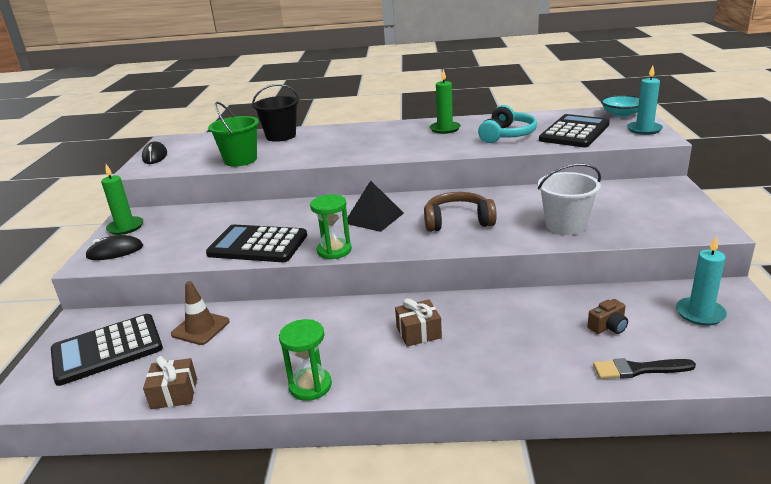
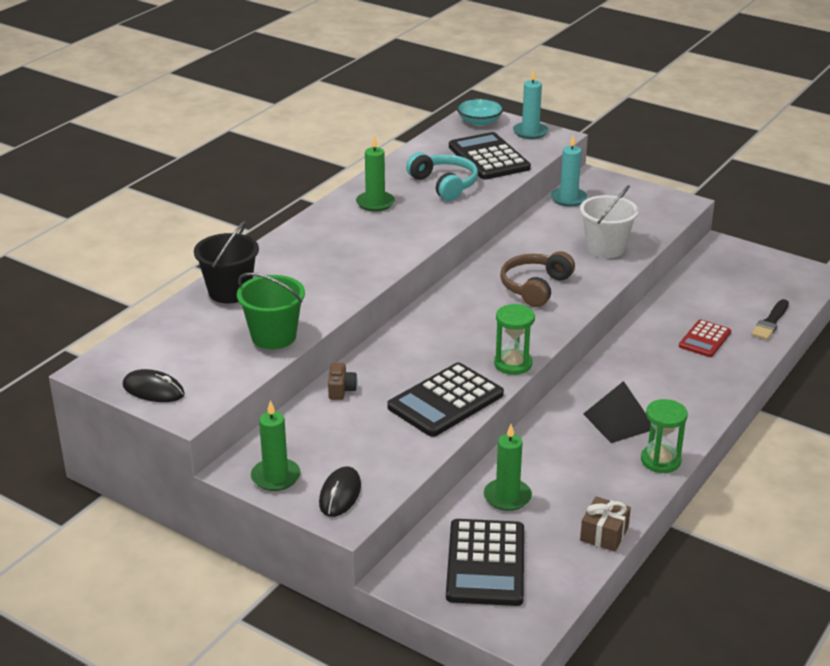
camera: 60 degrees left, 5 degrees up
(200, 328) = (507, 497): brown traffic cone -> green candle
(374, 218) = (471, 322): black pyramid -> black pyramid (619, 421)
(418, 332) = (639, 386): brown gift -> none
(544, 340) = (704, 339): none -> red calculator
(608, 327) = (715, 308): brown camera -> brown camera (341, 389)
(700, 313) = (735, 270): turquoise candle -> turquoise candle (568, 199)

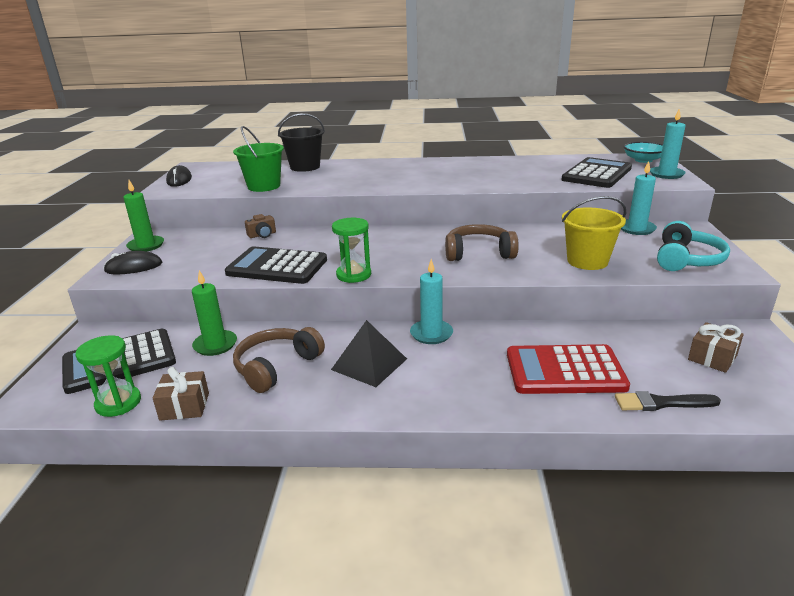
camera: 60 degrees right, 5 degrees down
(375, 203) = (467, 166): green candle -> none
(444, 184) = (529, 174): turquoise headphones -> turquoise headphones (687, 260)
(580, 470) = (276, 366): none -> brown headphones
(599, 375) = (431, 334): none -> turquoise candle
(605, 248) = (587, 261): white bucket -> yellow bucket
(660, 460) = (324, 405): green hourglass -> green hourglass (118, 403)
(704, 339) = (564, 371): red calculator -> red calculator, size x1.71
(738, 277) = (712, 357): none -> brown gift

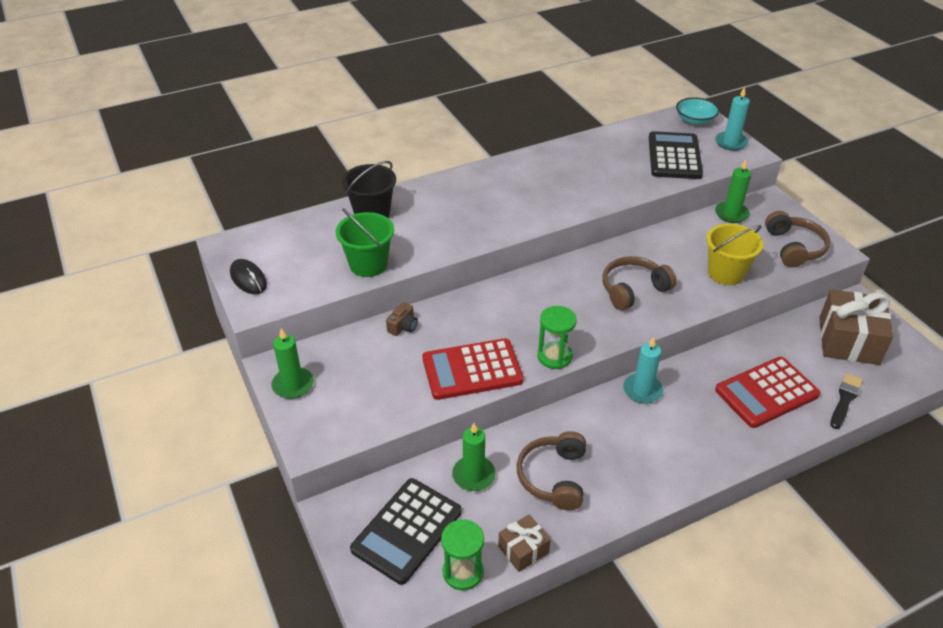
camera: 30 degrees left, 15 degrees up
(134, 267) = (323, 422): black mouse -> none
(277, 267) = (472, 370): black calculator -> red calculator
(369, 364) = (624, 443): black pyramid -> none
(636, 229) = (731, 214): turquoise candle -> green candle
(661, 403) = (845, 399): black brush -> black brush turned 150 degrees clockwise
(687, 260) = (794, 247): turquoise headphones -> brown headphones
(712, 357) = (848, 340): brown gift -> brown gift, size x1.90

